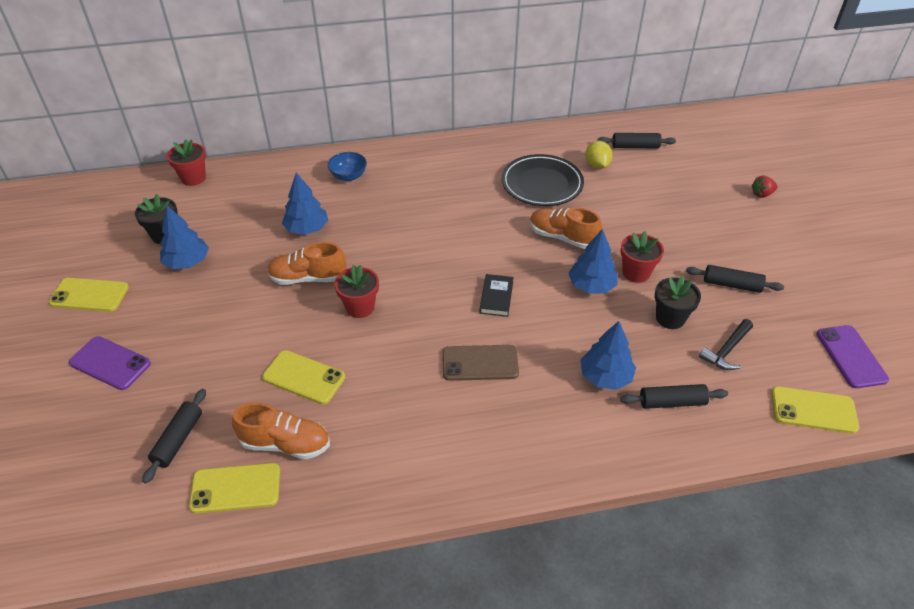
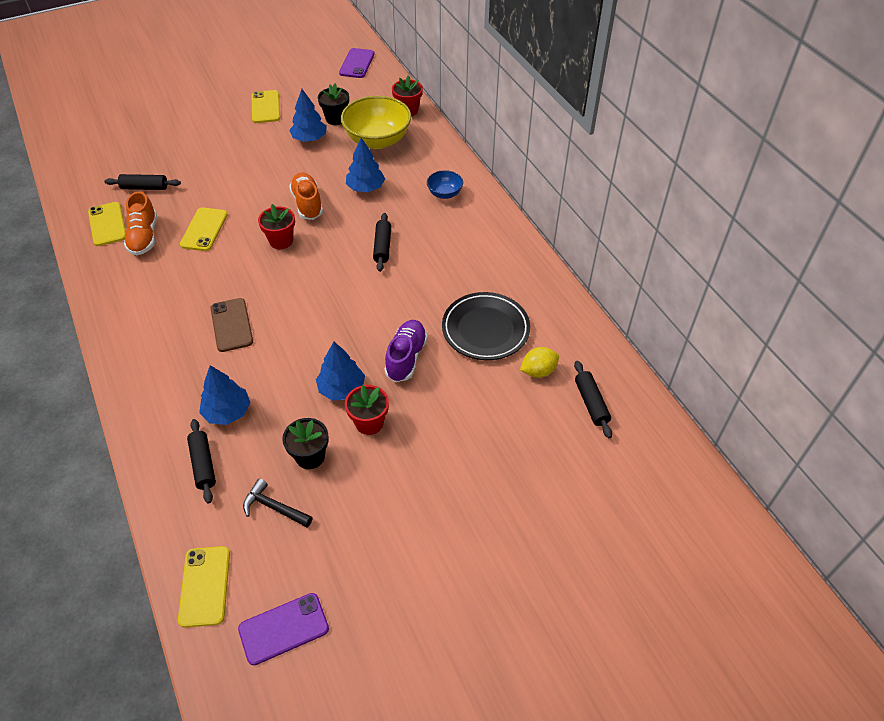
camera: 75 degrees right, 5 degrees up
(110, 363) = (205, 137): purple phone -> purple phone (357, 63)
(230, 208) = (377, 140): none -> yellow bowl
(496, 297) = (310, 322): black book -> none
(562, 237) = (406, 357): orange shoe -> purple shoe
(731, 285) = (372, 510): black rolling pin -> black rolling pin (382, 247)
(761, 194) = (547, 541): red strawberry -> none

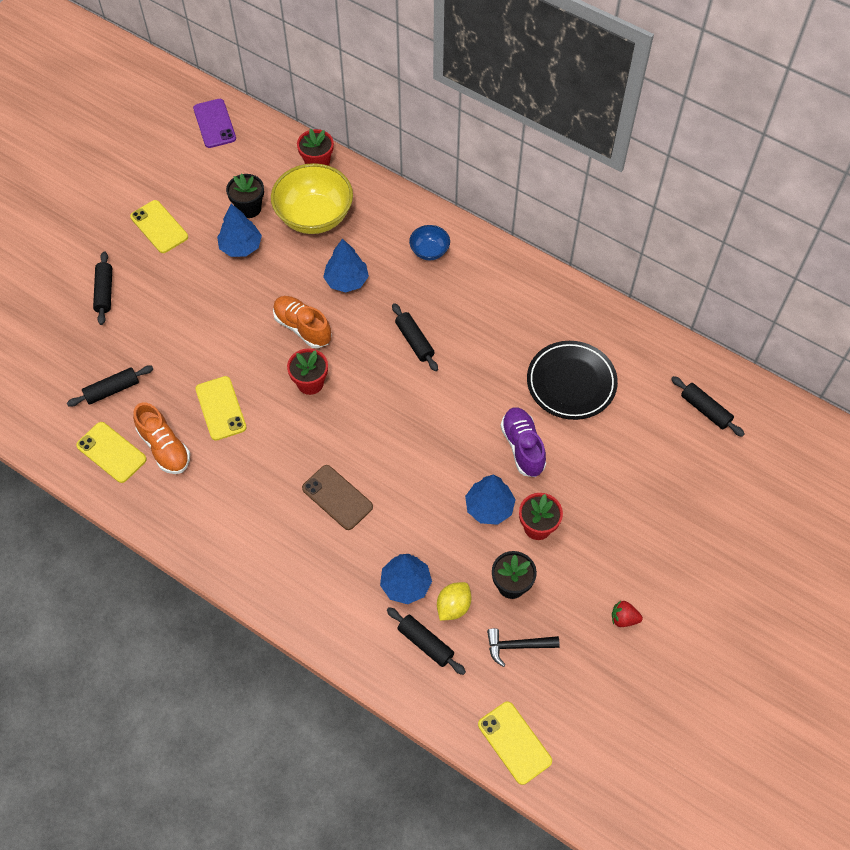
camera: 30 degrees left, 10 degrees up
(195, 130) = (105, 292): none -> black rolling pin
(283, 629) = (603, 738): purple phone -> none
(384, 535) = (624, 618): none -> red strawberry
(538, 371) = (643, 402): yellow lemon -> yellow lemon (453, 606)

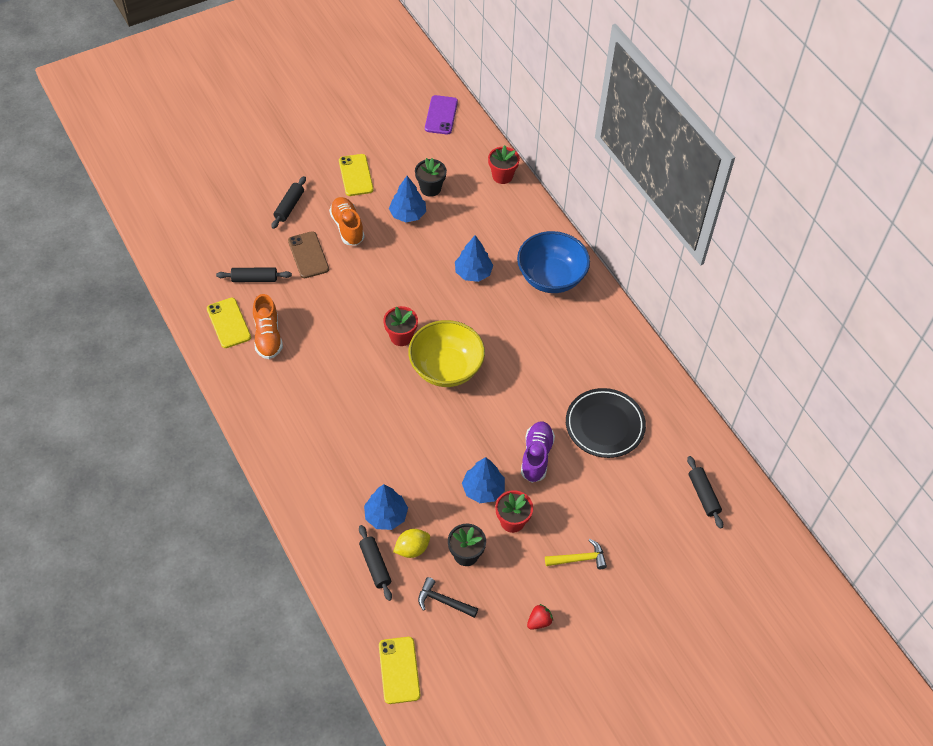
camera: 25 degrees right, 5 degrees down
(220, 408) = (324, 326): yellow phone -> none
(302, 327) = (419, 293): orange shoe -> orange shoe (347, 227)
(314, 216) = (477, 214): yellow bowl -> yellow bowl (446, 368)
(337, 497) = (372, 429): brown phone -> brown phone (308, 255)
(414, 341) = (499, 340): black rolling pin -> none
(429, 251) = (551, 277): blue bowl -> blue bowl, size x2.02
(624, 618) = (539, 621): red strawberry -> red strawberry turned 105 degrees clockwise
(625, 534) = (579, 559): none -> yellow hammer

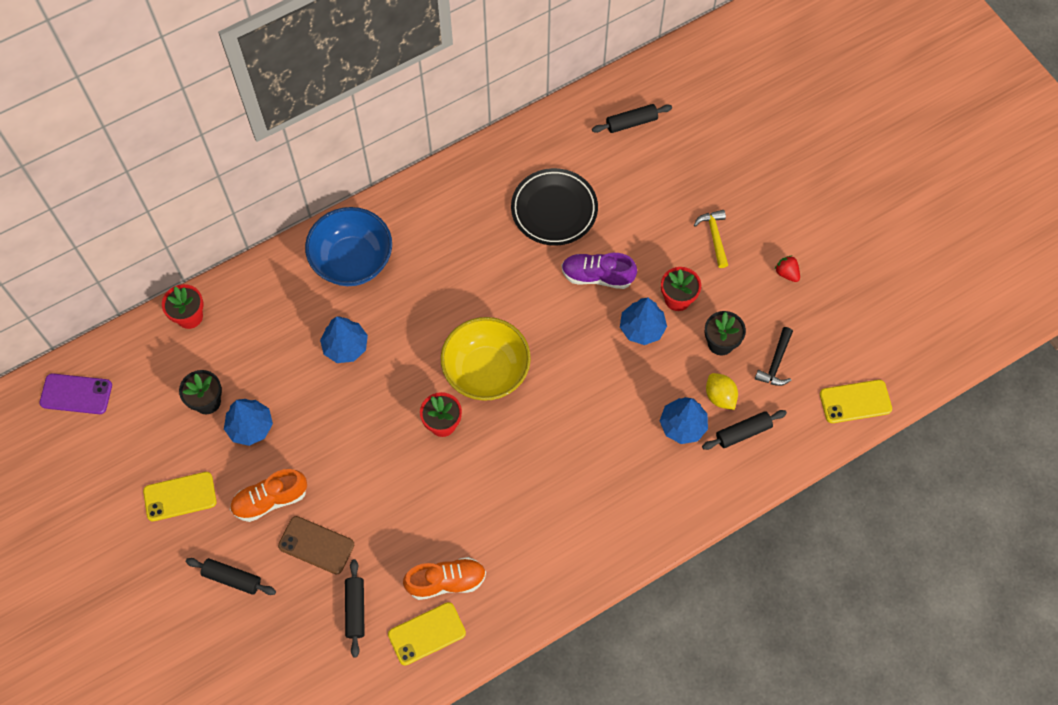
camera: 90 degrees left, 10 degrees up
(308, 255) = (316, 545): brown phone -> brown phone turned 45 degrees clockwise

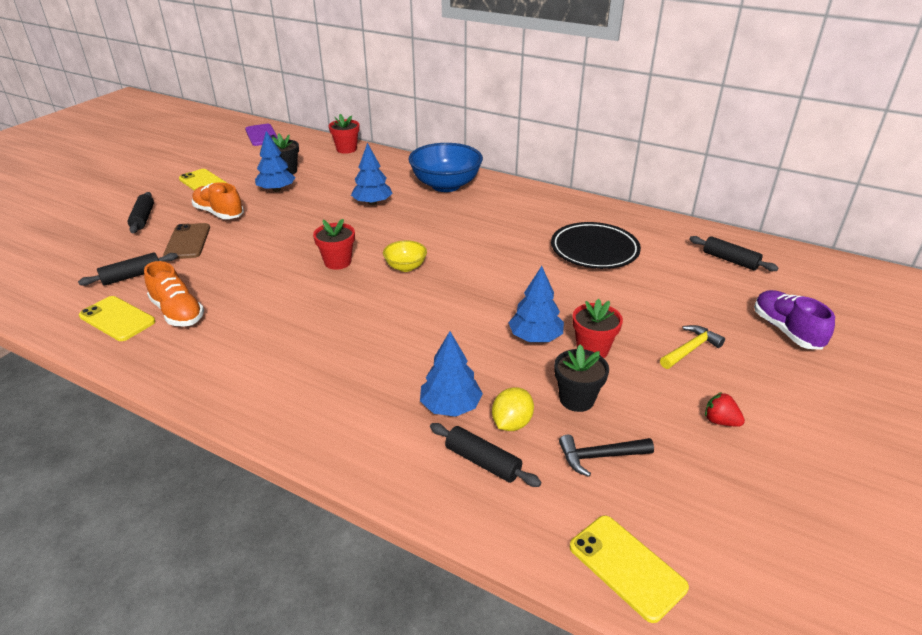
camera: 60 degrees right, 30 degrees down
(486, 371) = (405, 267): yellow bowl -> yellow bowl, size x0.49
(597, 276) = (559, 292): purple shoe -> purple shoe (786, 330)
(786, 273) = (720, 421): red strawberry -> red strawberry turned 75 degrees counterclockwise

